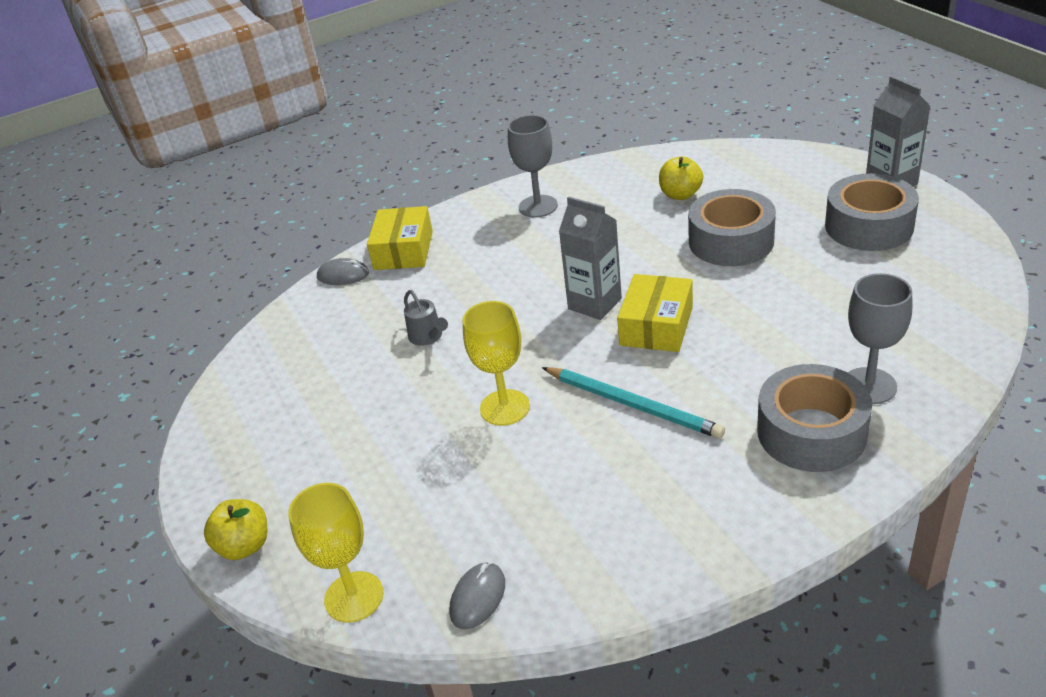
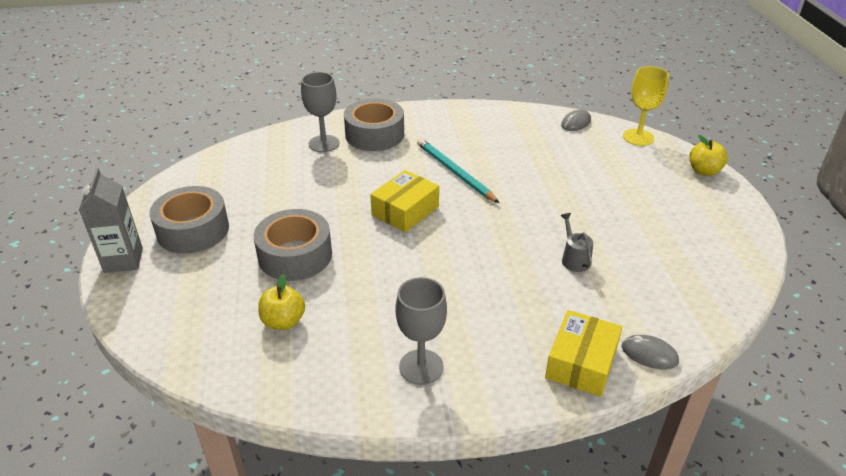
camera: 165 degrees left, 0 degrees up
(504, 407) = (533, 193): yellow goblet -> none
(594, 304) = (435, 241): grey carton -> none

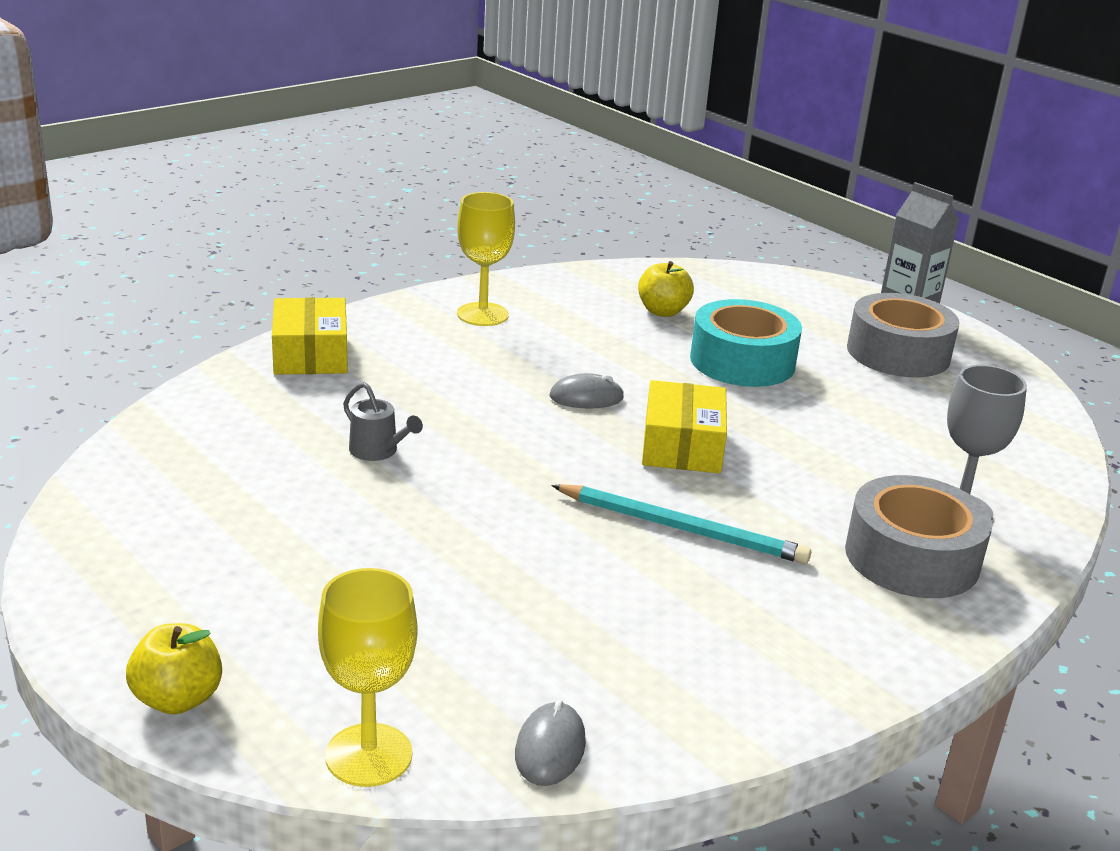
camera: 145 degrees right, 10 degrees down
(295, 255) = (742, 361): grey tape -> turquoise tape
(421, 367) = (482, 314): grey goblet -> yellow goblet
(649, 354) = (230, 379): grey mouse -> grey mouse (586, 397)

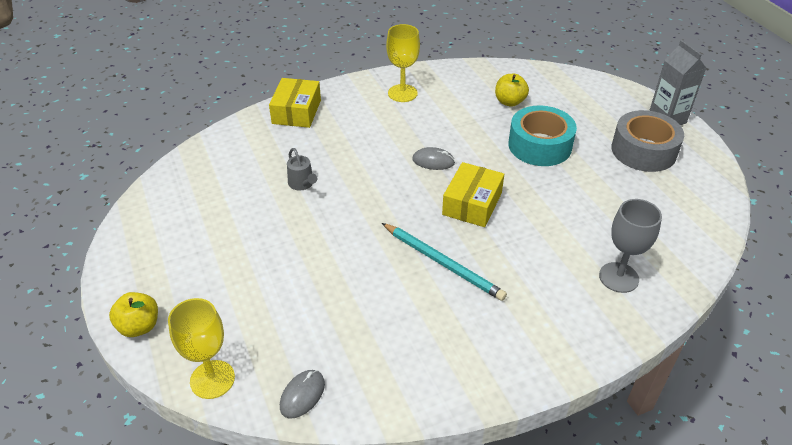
camera: 20 degrees right, 15 degrees up
(911, 557) = (569, 307): grey tape -> none

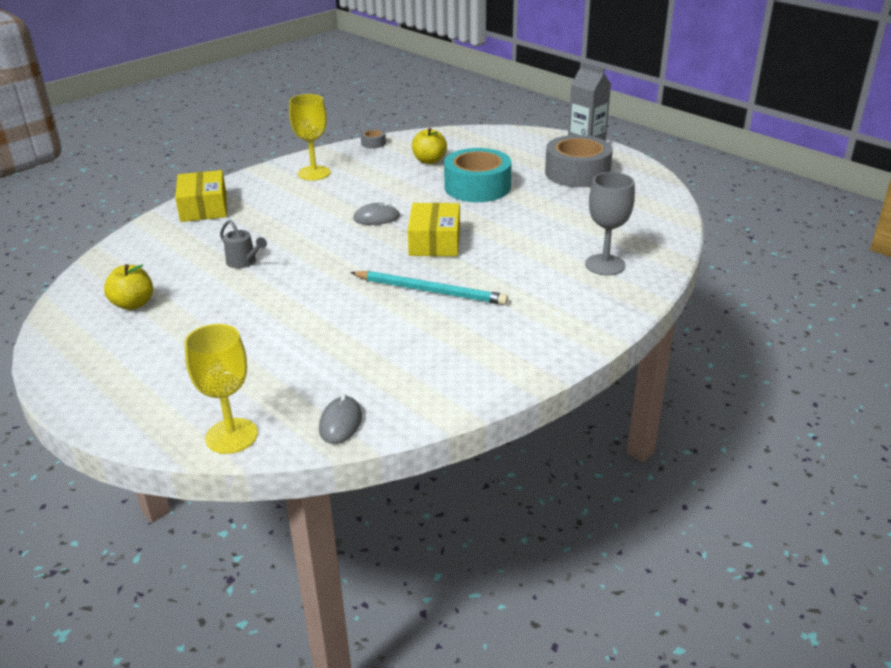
camera: 20 degrees left, 10 degrees down
(139, 326) = (118, 415): yellow apple -> yellow apple (133, 304)
(469, 68) = (373, 143): none -> grey tape

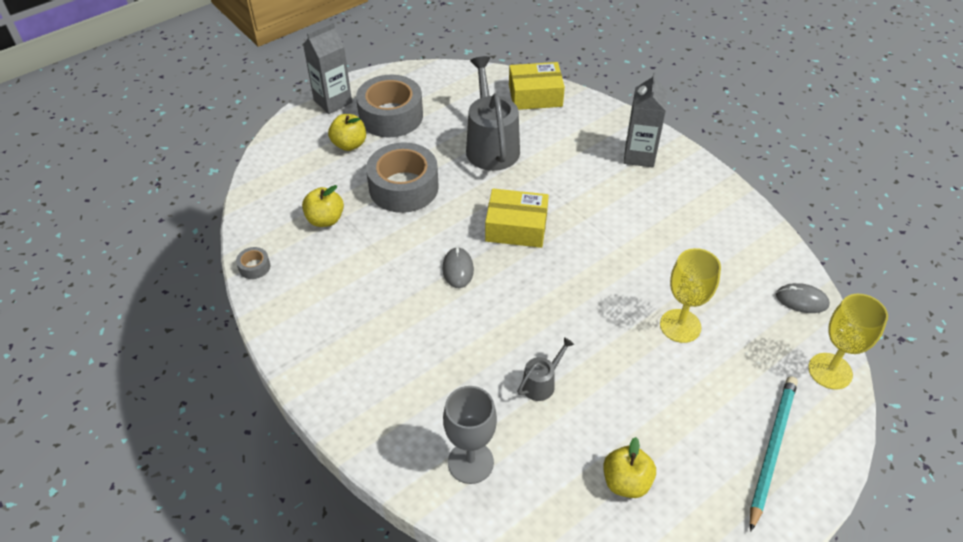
camera: 85 degrees left, 15 degrees up
(204, 207) = (396, 438): yellow box -> yellow box (535, 95)
(314, 173) = (326, 325): yellow goblet -> yellow goblet (680, 326)
(431, 291) = (607, 236): turquoise pencil -> turquoise pencil (772, 449)
(477, 187) = (403, 187): turquoise tape -> grey tape
(528, 160) = (349, 144): none -> yellow apple
(552, 223) = (491, 146): none -> grey watering can
(571, 310) = (639, 156): none -> grey carton
(605, 265) = (570, 127): grey goblet -> grey goblet (470, 462)

